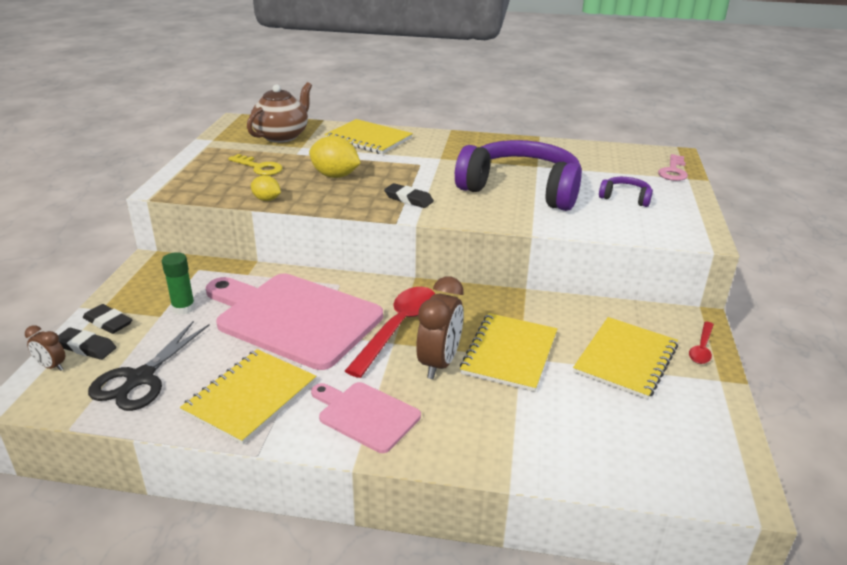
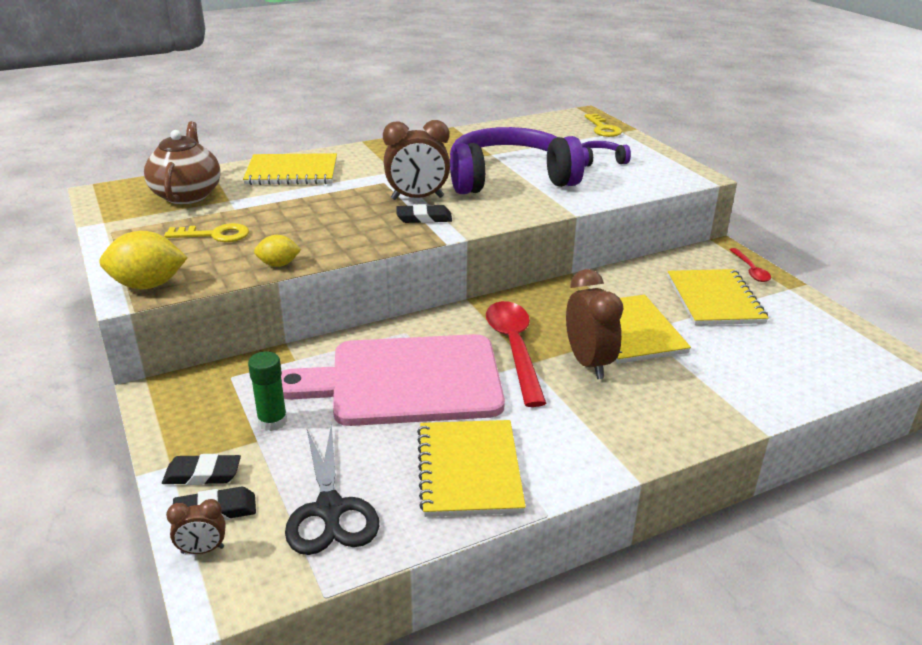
camera: 35 degrees left, 0 degrees up
(335, 176) = (315, 218): yellow lemon -> yellow lemon (148, 285)
(365, 415) = (590, 434): pink cutting board -> none
(426, 183) = (417, 198): none -> brown clock
(673, 171) = (603, 128): pink key -> yellow key

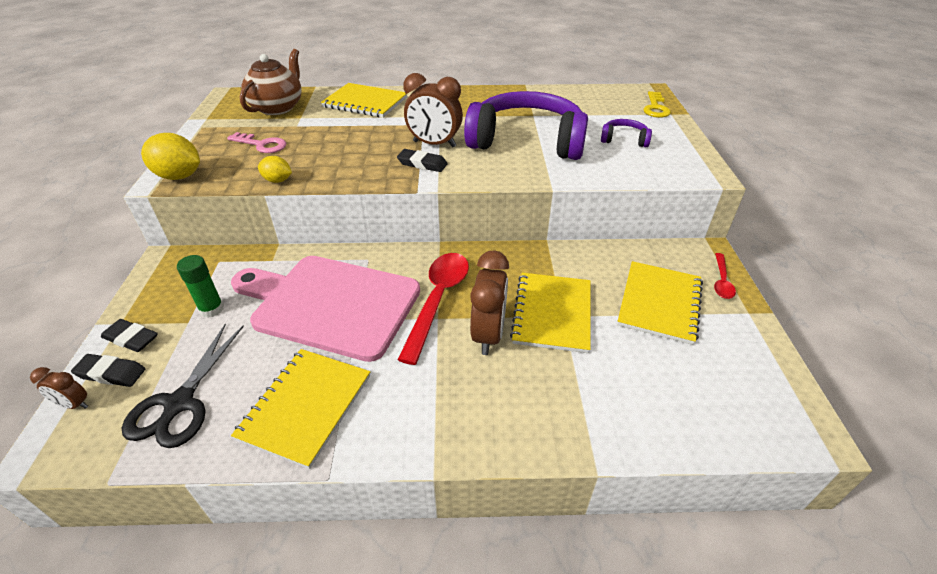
camera: 25 degrees right, 10 degrees up
(215, 235) = (261, 145): yellow key -> pink key

